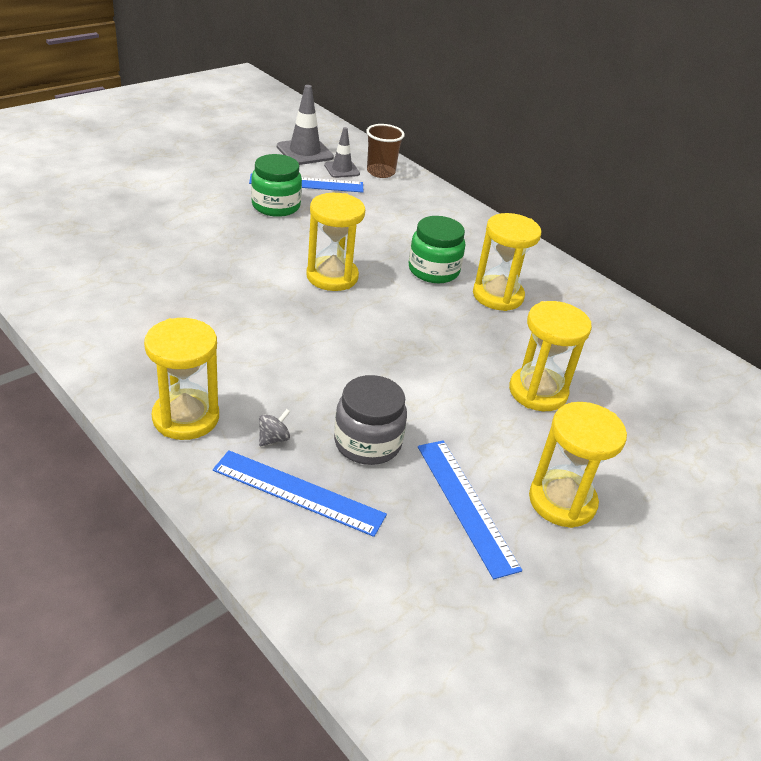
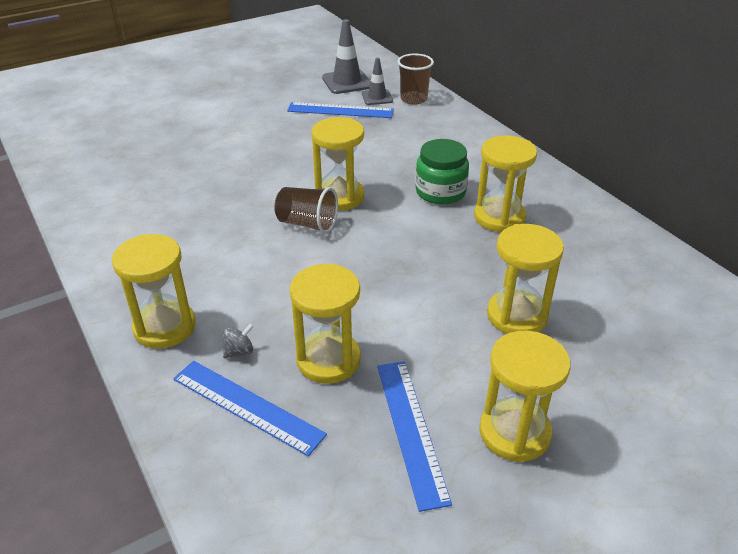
camera: 15 degrees right, 0 degrees up
(276, 206) = (306, 131): green jar -> none
(306, 305) = (307, 224): none -> brown cup
(367, 443) = (328, 360): grey jar -> yellow hourglass

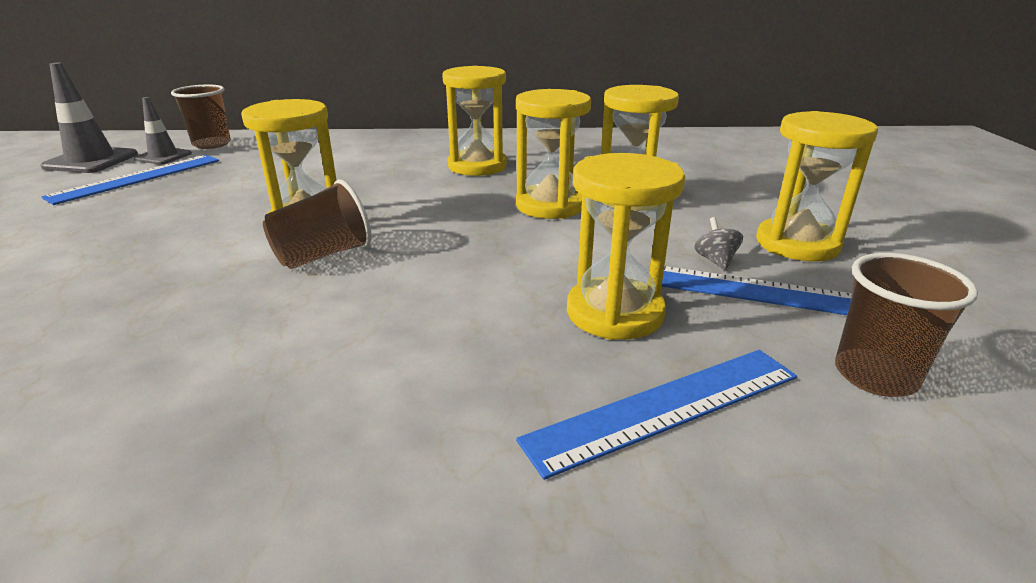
camera: 60 degrees left, 10 degrees down
(165, 327) = (387, 455): yellow hourglass -> yellow hourglass (550, 206)
(239, 351) = (533, 383): grey spinning top -> grey spinning top (715, 260)
(335, 495) = (875, 375): none -> brown cup
(440, 192) = (395, 176): green jar -> none

